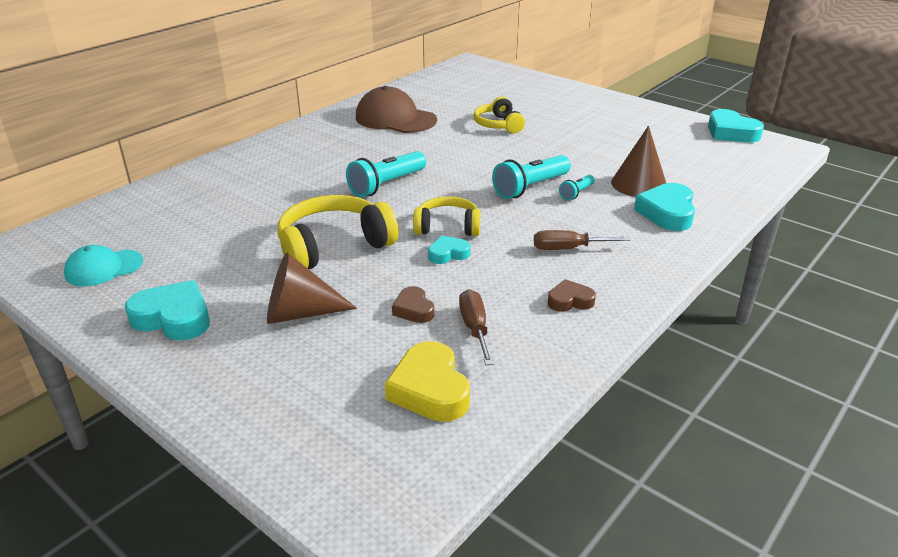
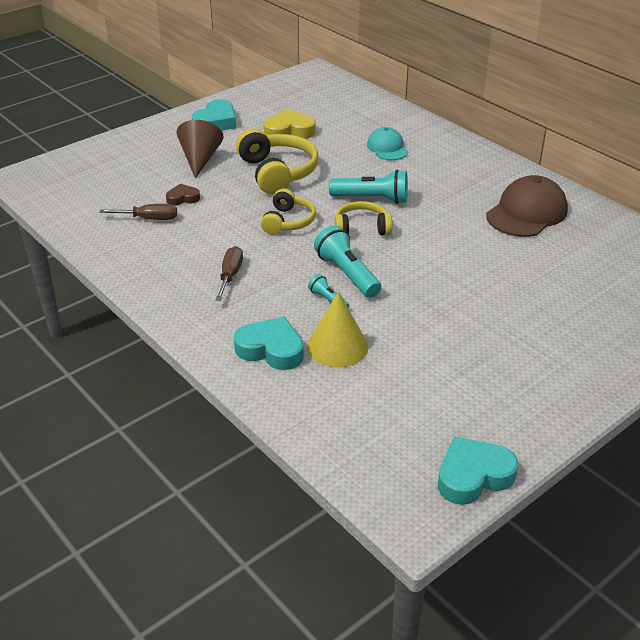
camera: 100 degrees right, 5 degrees up
(104, 268) = (281, 99): turquoise cap -> turquoise cap (387, 148)
(387, 185) = (372, 199): turquoise flashlight -> turquoise flashlight turned 135 degrees clockwise
(430, 389) = (101, 197): yellow heart -> yellow heart (289, 131)
(448, 254) = (247, 218): turquoise heart -> none
(498, 125) = (507, 276): yellow headphones -> yellow headphones (361, 228)
(570, 301) = (158, 262): brown heart -> none
(639, 184) = (337, 346): brown cone -> yellow cone

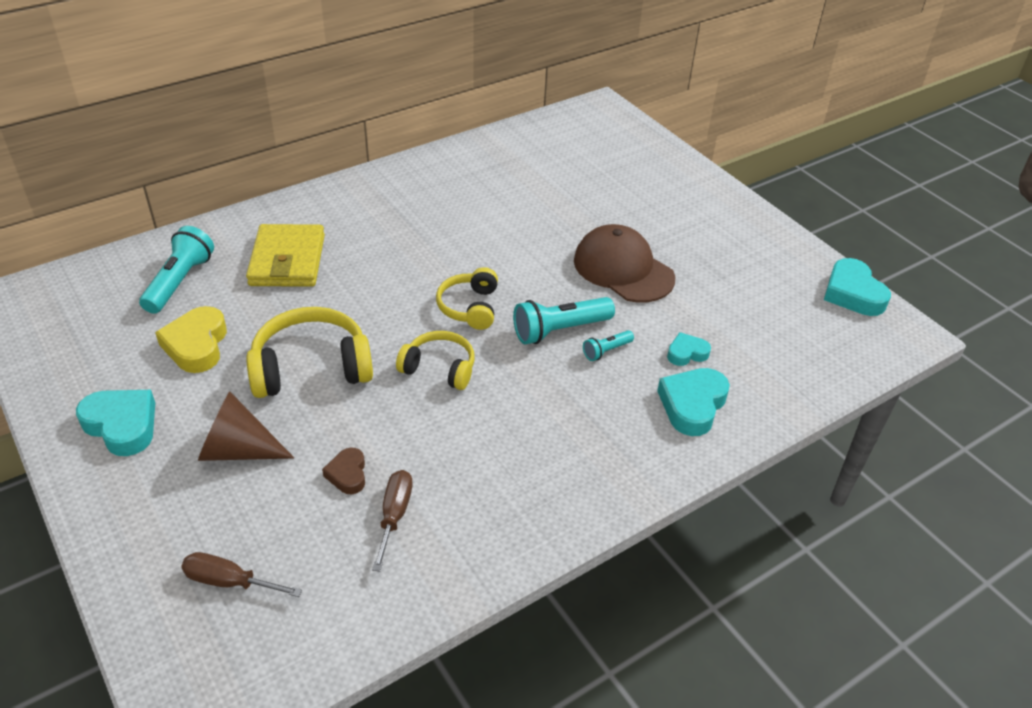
camera: 85 degrees left, 5 degrees up
(230, 275) = (550, 431): brown screwdriver -> brown screwdriver (229, 581)
(337, 346) = (686, 353): yellow cone -> turquoise heart
(372, 199) = (407, 290): turquoise flashlight -> turquoise flashlight (179, 282)
(387, 148) = (287, 260): turquoise cap -> yellow wallet
(526, 213) = (467, 187): brown cap -> brown cap (623, 269)

